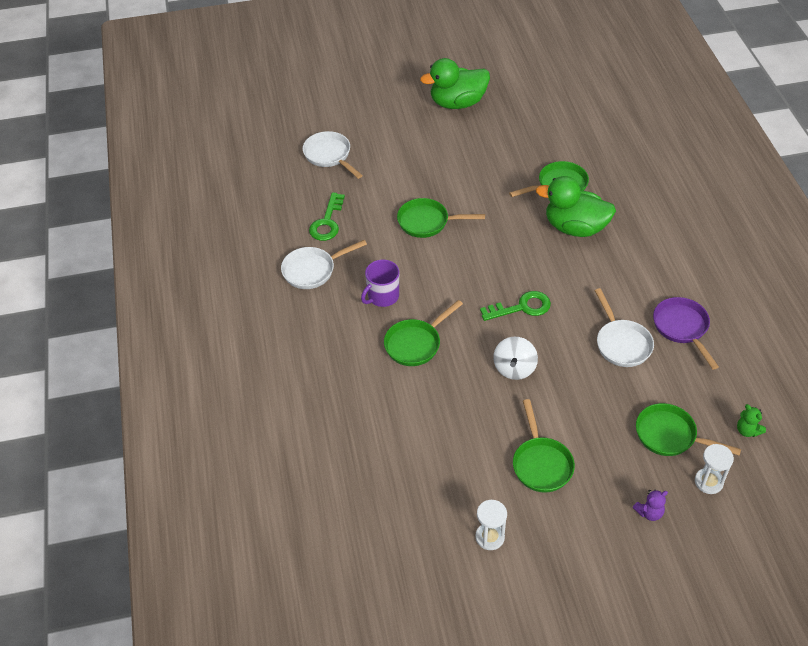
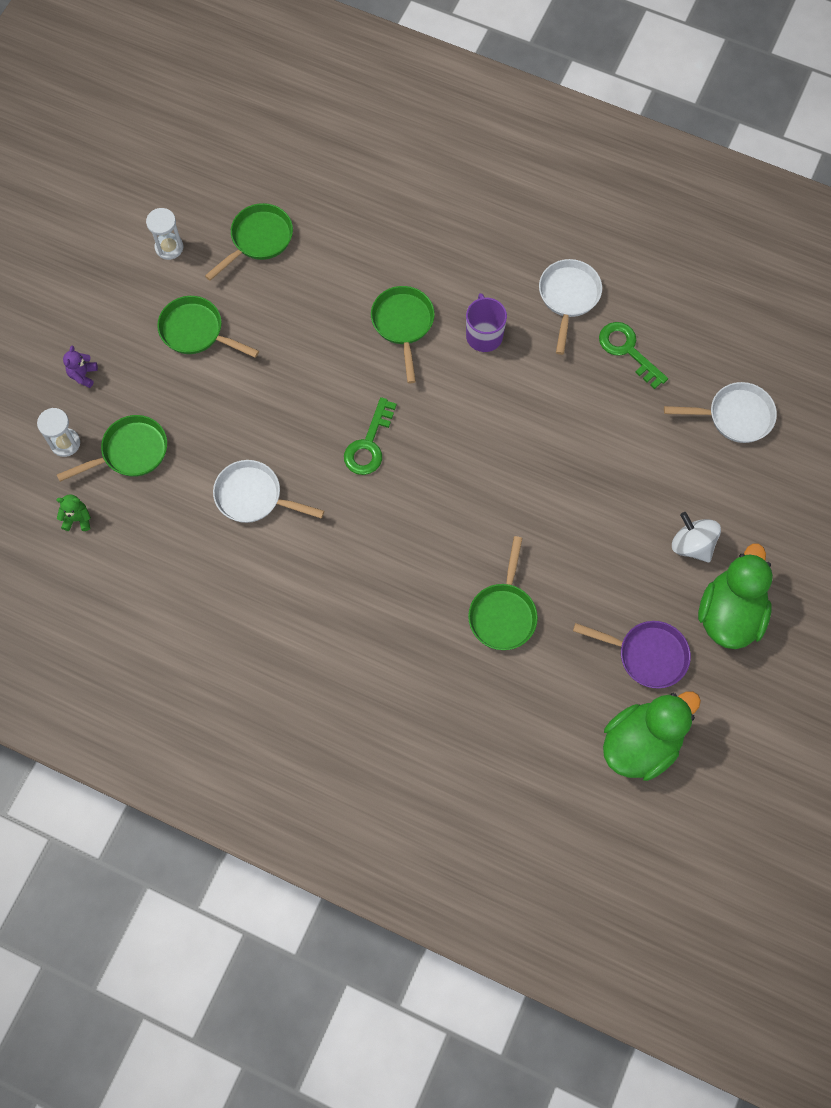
camera: 125 degrees right, 20 degrees up
(427, 222) = (553, 442): green pan -> green pan (258, 240)
(514, 368) = (306, 384): white spinning top -> white spinning top (692, 545)
(575, 228) = (429, 578): green duck -> green duck (641, 744)
(682, 328) = (223, 566): purple pan -> purple pan (647, 655)

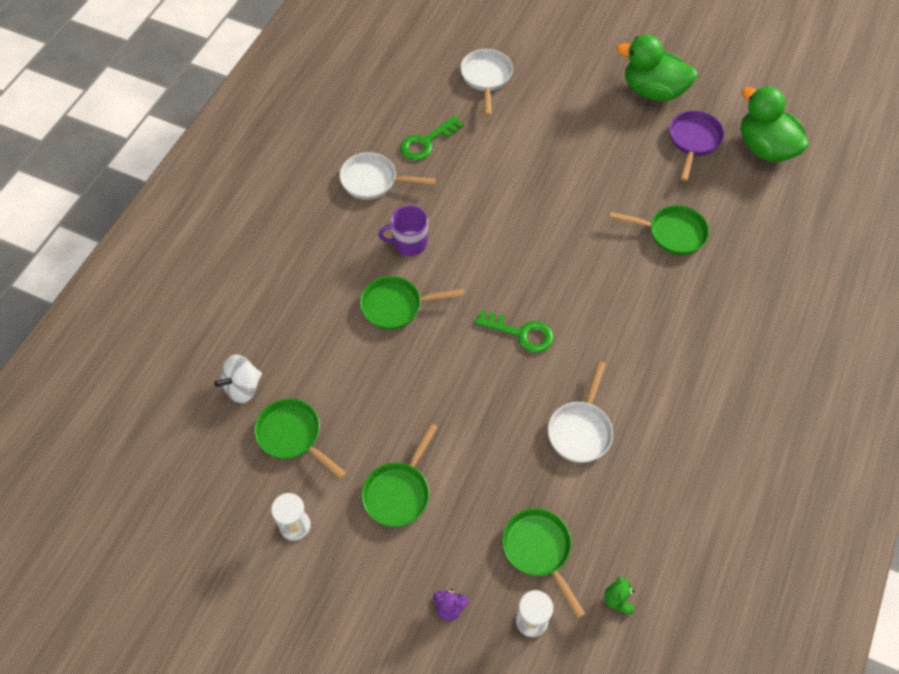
camera: 90 degrees left, 10 degrees down
(692, 545) = (598, 109): white spinning top -> white spinning top (243, 387)

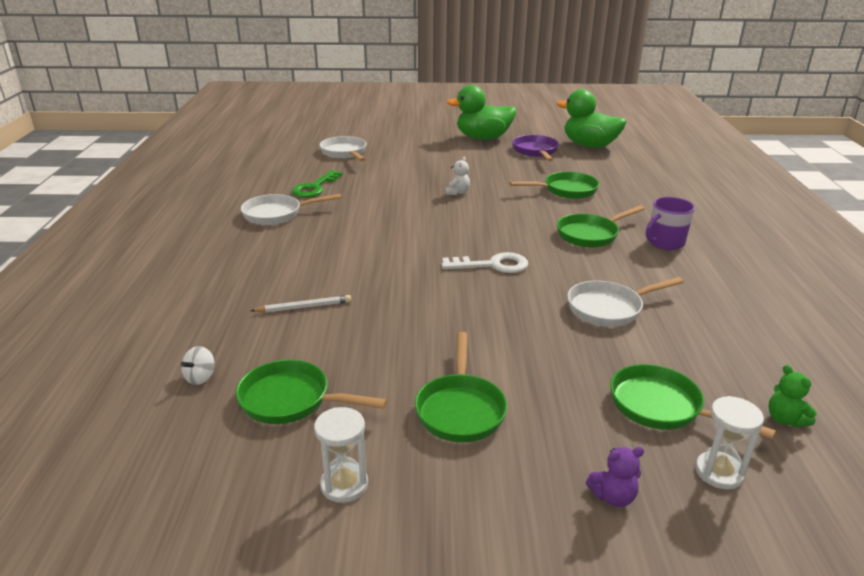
camera: 25 degrees left, 30 degrees down
(243, 387) = (200, 377): white spinning top -> white spinning top, size x0.58
(342, 332) = (304, 307): none -> white pencil
(396, 306) = (353, 277): green pan -> green pan (590, 234)
(409, 243) = (338, 239): purple mug -> purple mug (665, 243)
(521, 333) = (492, 265): green key -> white key
(559, 199) = (457, 192): none -> white teddy bear
(580, 430) = (609, 308): white pan -> white pan turned 75 degrees clockwise

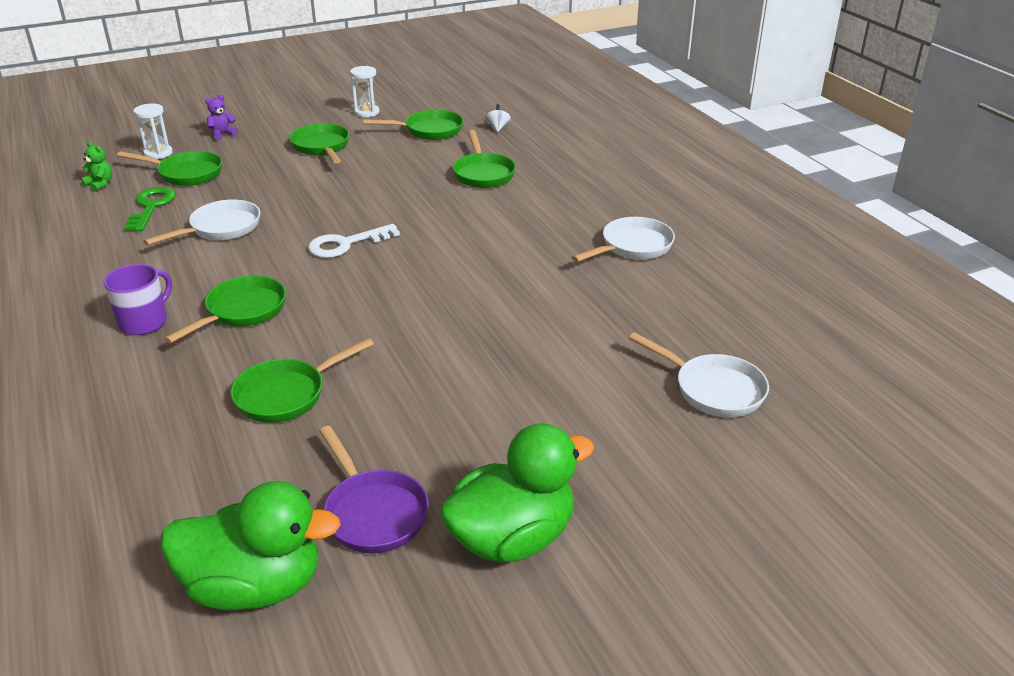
camera: 155 degrees right, 5 degrees up
(304, 307) = (483, 173): white pencil -> green pan
(315, 187) = (649, 297): green key -> green key (151, 207)
(457, 192) = (451, 342): white teddy bear -> none

